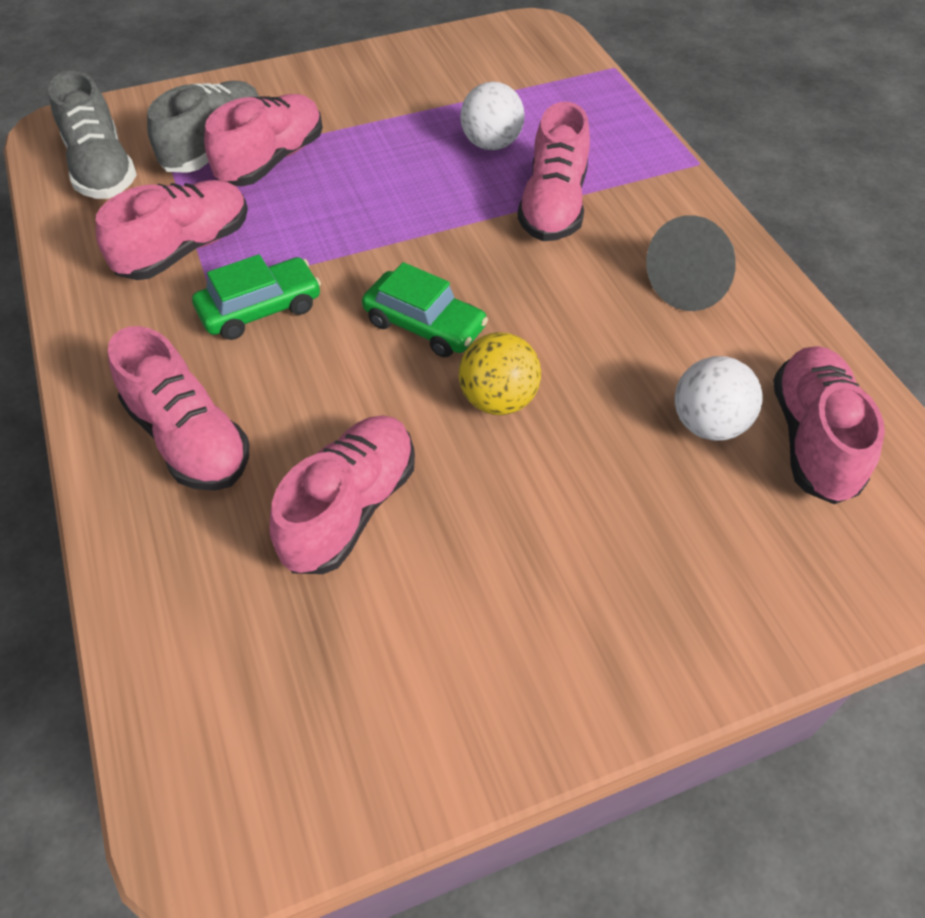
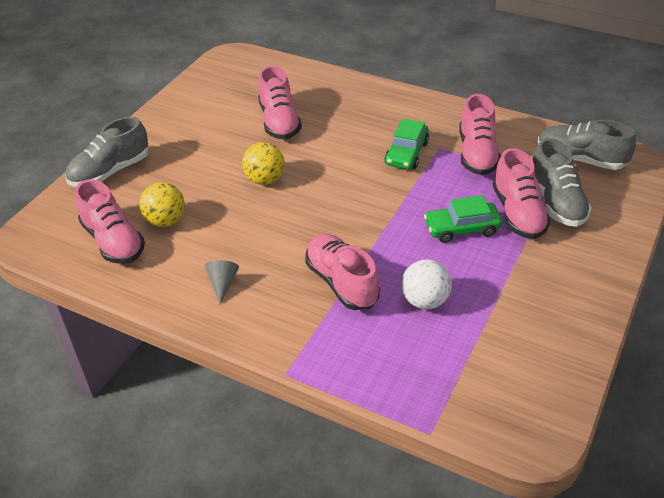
camera: 140 degrees right, 10 degrees down
(189, 439) = (362, 107): pink shoe -> none
(425, 325) = (330, 187): green car -> green car (462, 228)
(694, 283) = (222, 284): grey cone -> grey cone, size x0.57
(708, 424) = (165, 221): white ball -> yellow ball
(746, 605) = (110, 172): none -> grey shoe

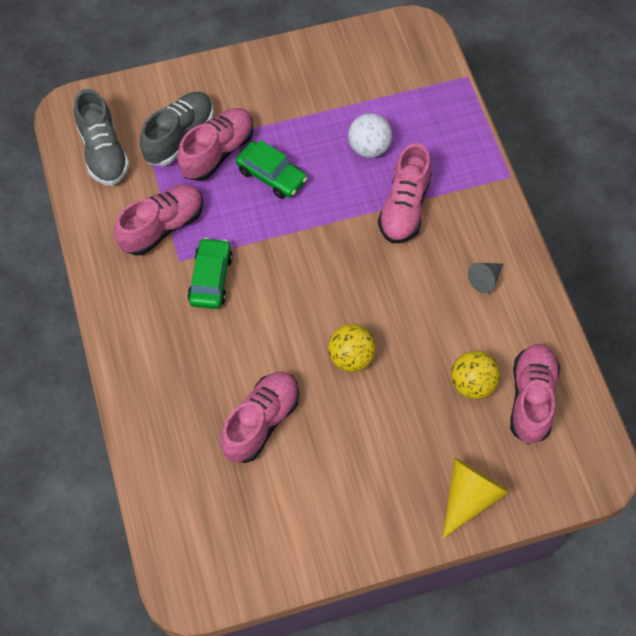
camera: 135 degrees left, 20 degrees up
(110, 172) = (469, 497): grey shoe -> yellow cone
(406, 153) = (210, 279): green car -> green car turned 60 degrees counterclockwise

